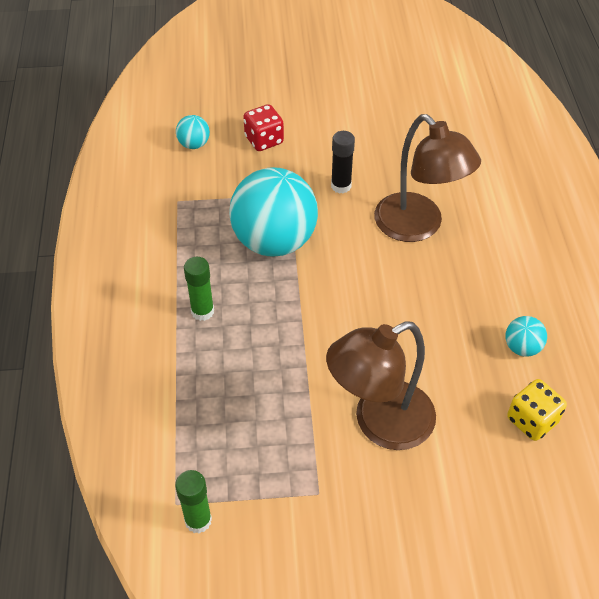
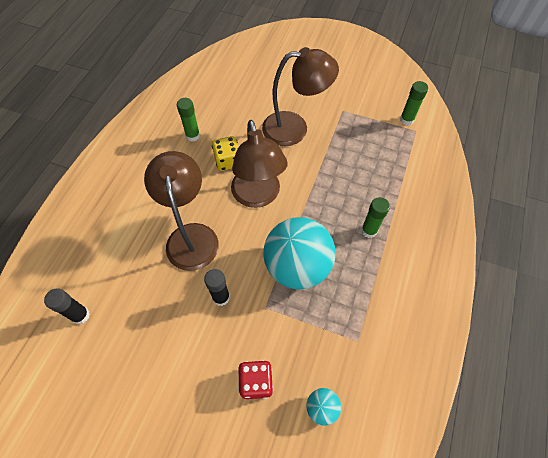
camera: 155 degrees left, 10 degrees up
(369, 299) = (258, 196): none -> brown lamp
(466, 127) = (80, 315): none -> black glue stick
(522, 347) = (193, 136): turquoise ball -> green glue stick
(532, 420) = (218, 102): yellow dice -> yellow dice (228, 161)

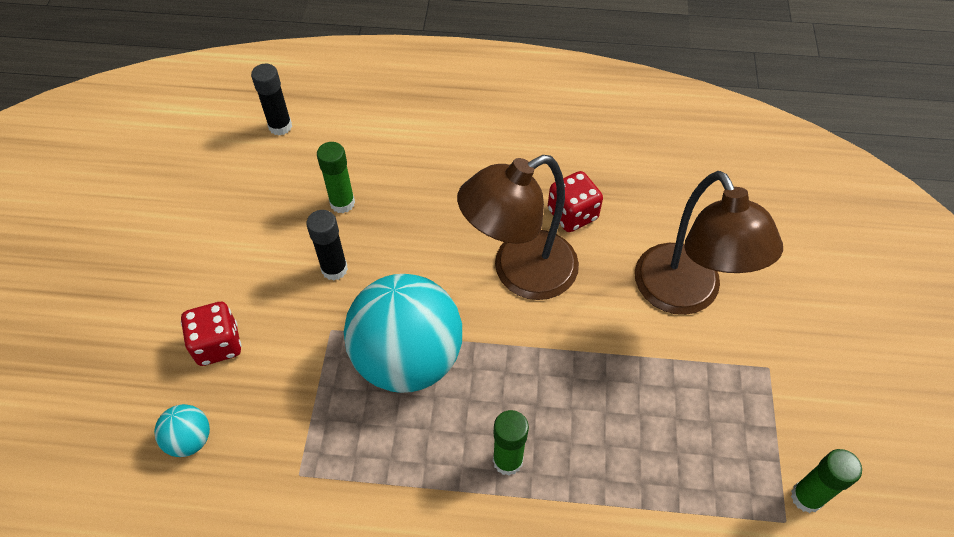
camera: 75 degrees right, 5 degrees down
(191, 236) = (422, 206): brown lamp -> none
(193, 136) = (602, 156): green glue stick -> green glue stick (342, 203)
(228, 161) = (572, 214): yellow dice -> red dice

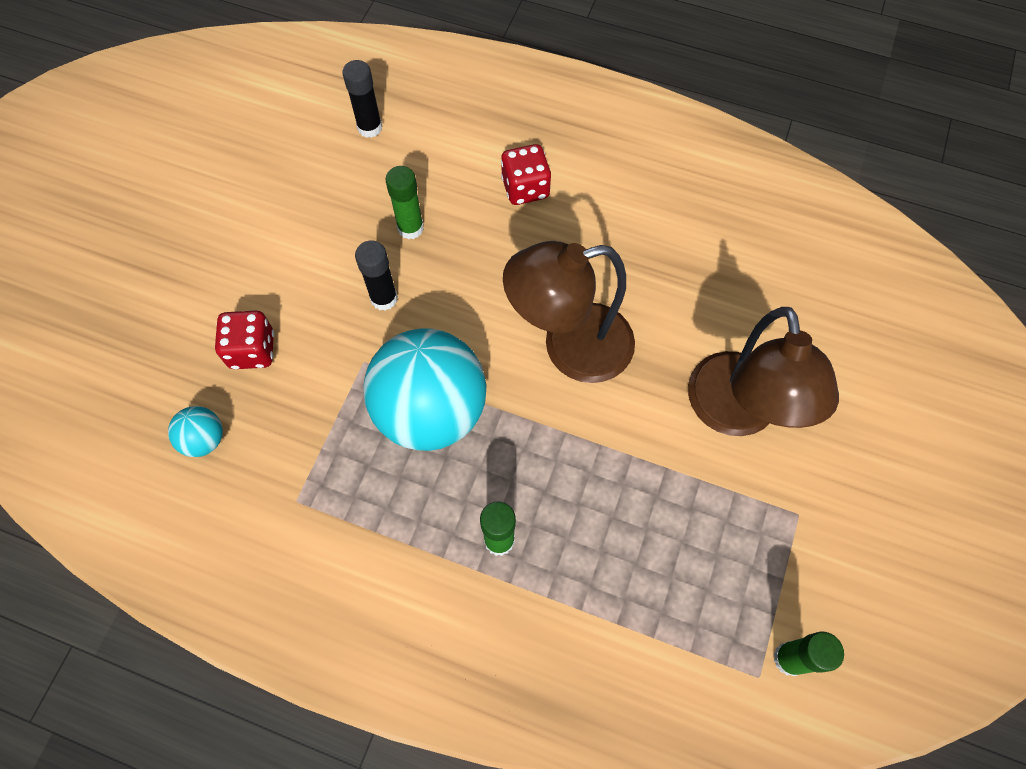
camera: 15 degrees right, 10 degrees up
(572, 214) = (645, 296): red dice -> red dice (525, 188)

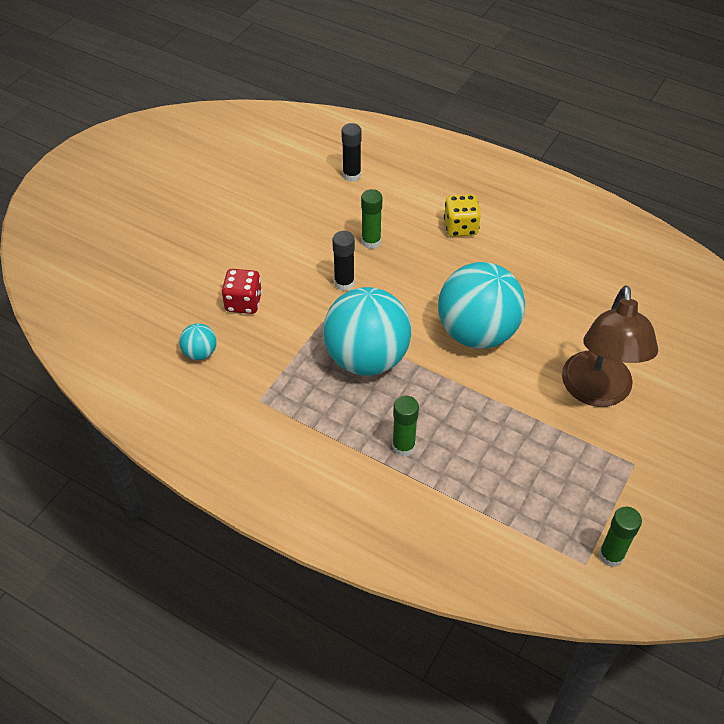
camera: 10 degrees right, 15 degrees down
(525, 188) = (460, 227): red dice -> yellow dice
(570, 347) = (477, 332): brown lamp -> turquoise ball

